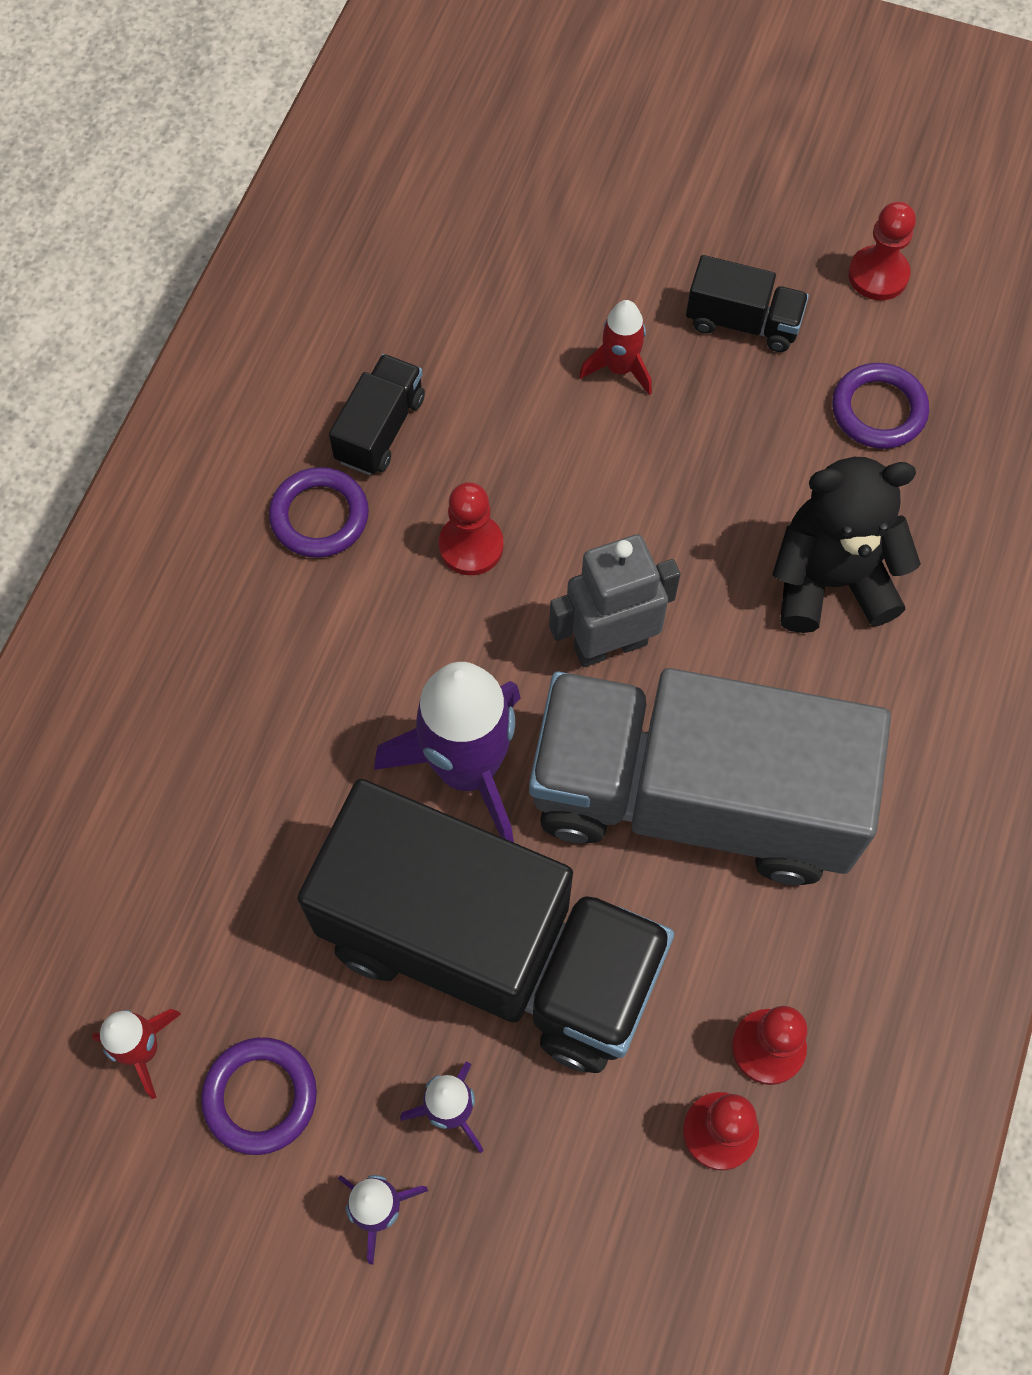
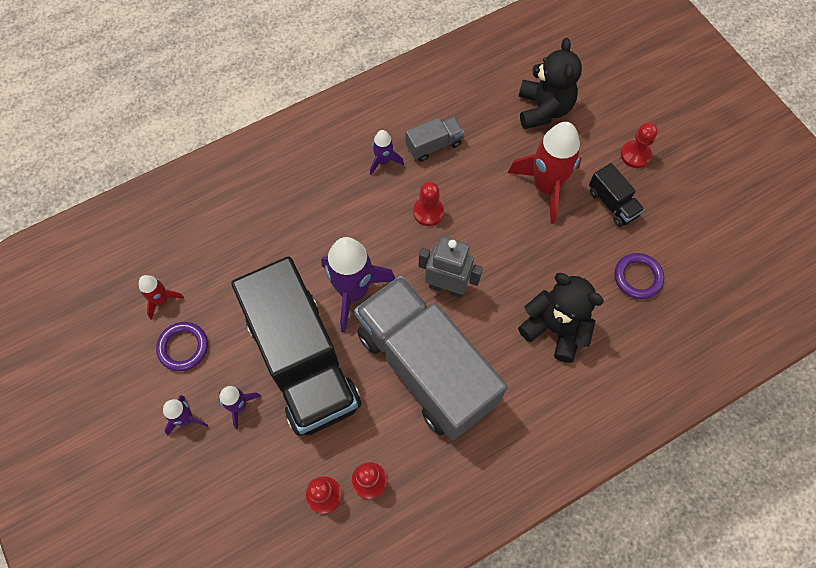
camera: 40 degrees right, 0 degrees up
(319, 516) = (384, 161): purple ring -> purple rocket
(380, 429) = (434, 145): black truck -> grey truck
(505, 245) = (543, 109): none -> black teddy bear
(619, 368) = (545, 186): red rocket -> red rocket, size x2.00
(878, 275) = (688, 224): red pawn -> red pawn (635, 155)

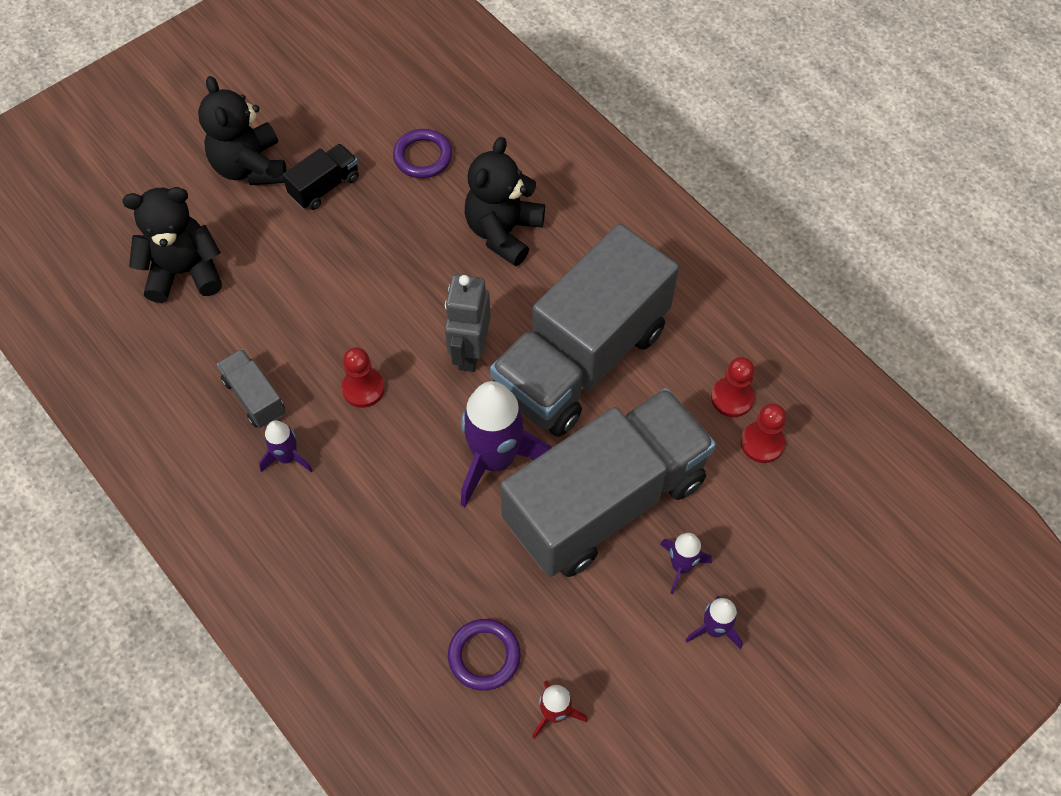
camera: 100 degrees left, 5 degrees down
(183, 347) = (618, 661): purple ring -> purple ring (484, 656)
(303, 362) = (605, 501): black truck -> grey truck
(545, 186) = (308, 258): red rocket -> none
(635, 155) = (250, 167): red pawn -> black teddy bear

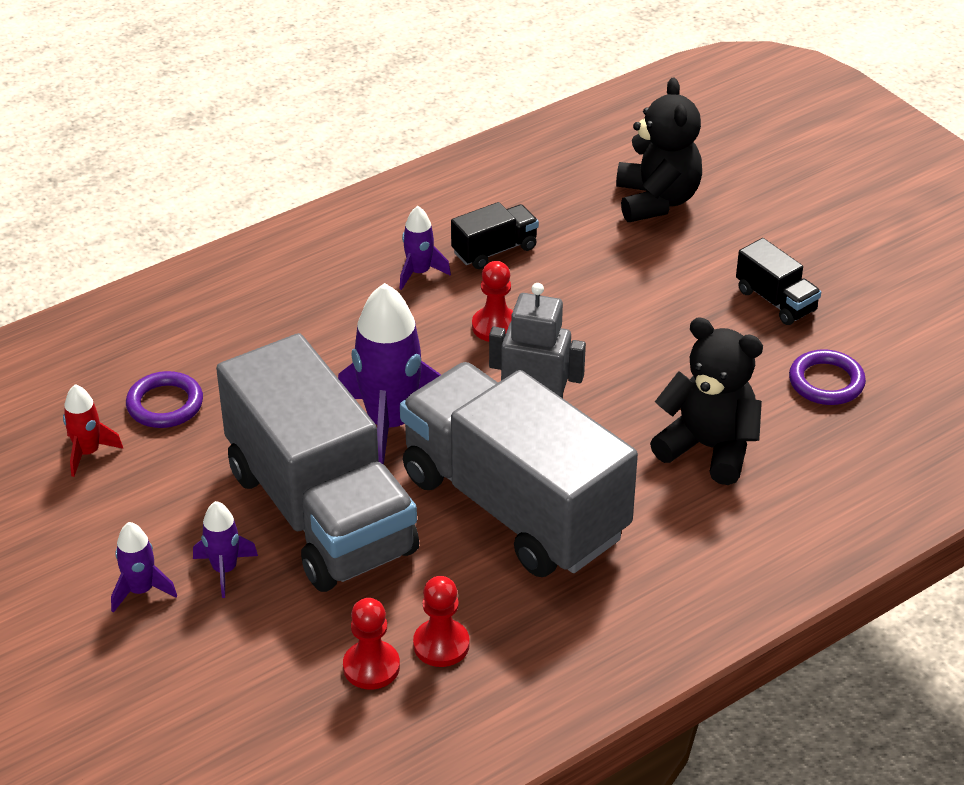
camera: 95 degrees right, 20 degrees down
(250, 167) = (802, 244): black teddy bear -> none
(255, 397) = (494, 250): grey truck -> black truck

